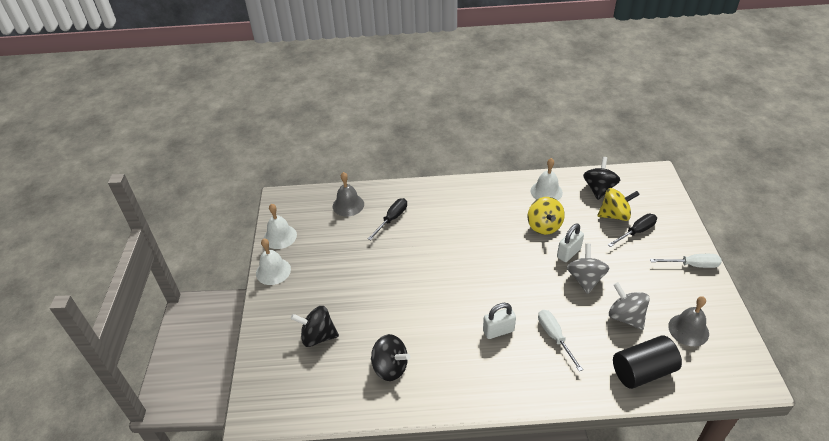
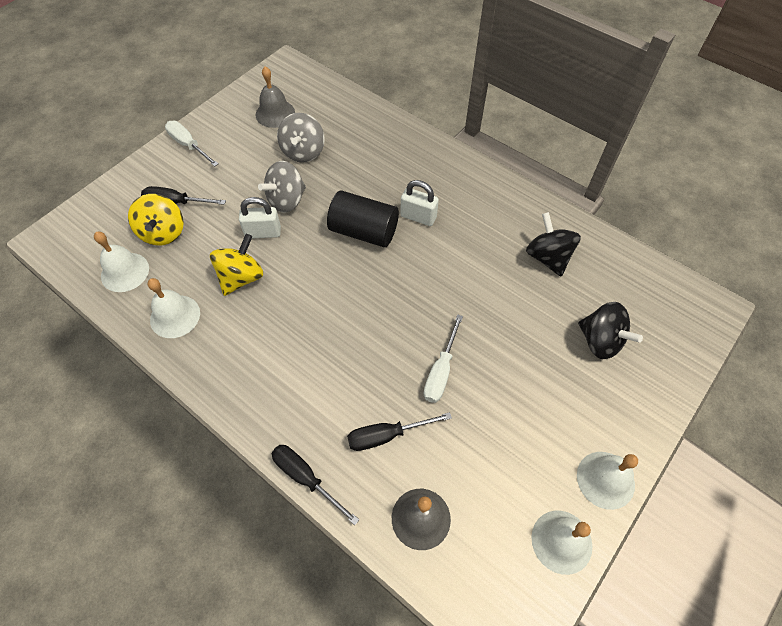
camera: 140 degrees left, 15 degrees up
(409, 185) = (306, 478): none -> black screwdriver
(554, 337) = (379, 179): white screwdriver -> white screwdriver (441, 371)
(599, 189) = (125, 272): black spinning top -> white bell
(614, 215) = (163, 232): yellow spinning top -> yellow spinning top turned 135 degrees counterclockwise
(642, 371) = (349, 116): black cylinder -> black cylinder (363, 231)

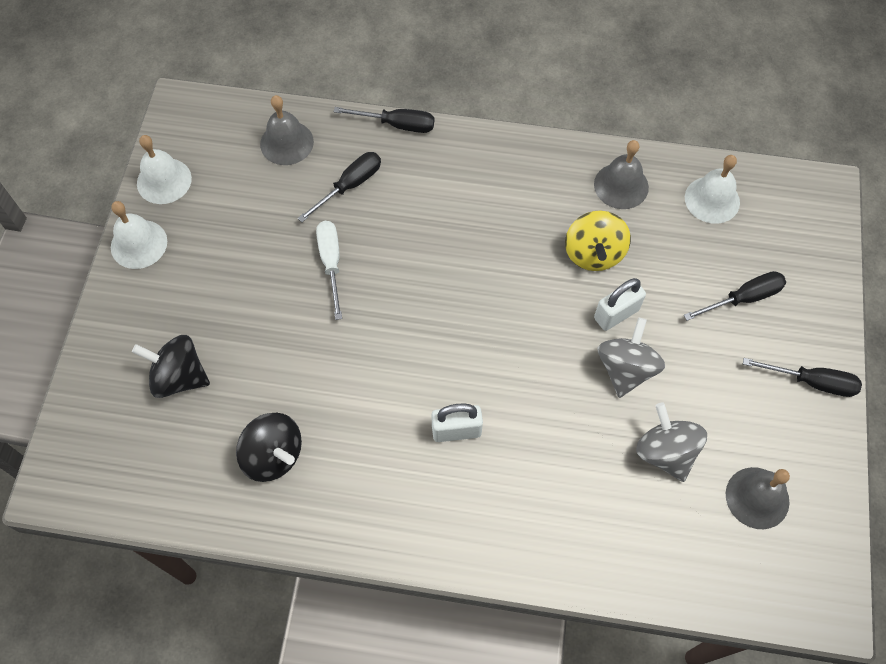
camera: 150 degrees right, 5 degrees up
(163, 232) = (719, 258): yellow spinning top -> none
(175, 316) = (621, 185): white bell -> grey bell
(188, 145) = (811, 382): white screwdriver -> black screwdriver
(363, 231) = (507, 375): black cylinder -> none

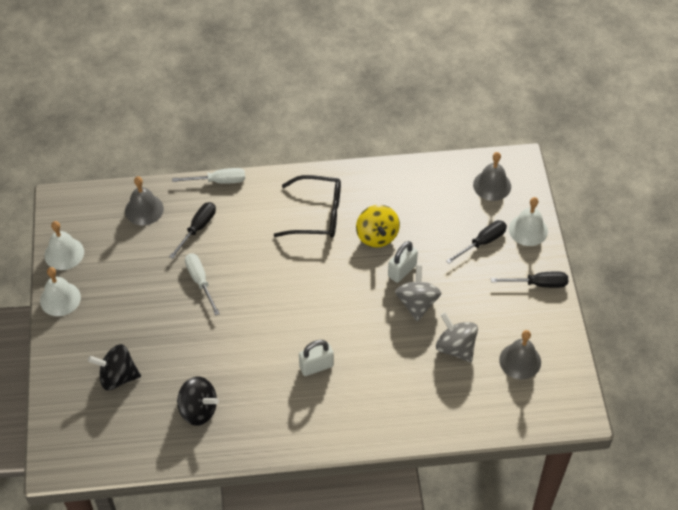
camera: 15 degrees left, 10 degrees down
(397, 124) = (218, 181): black screwdriver -> white screwdriver
(518, 202) = (317, 214): none -> black glasses
(621, 185) = (384, 188): grey bell -> grey bell (492, 185)
(712, 199) = (447, 184): white bell -> white bell (528, 230)

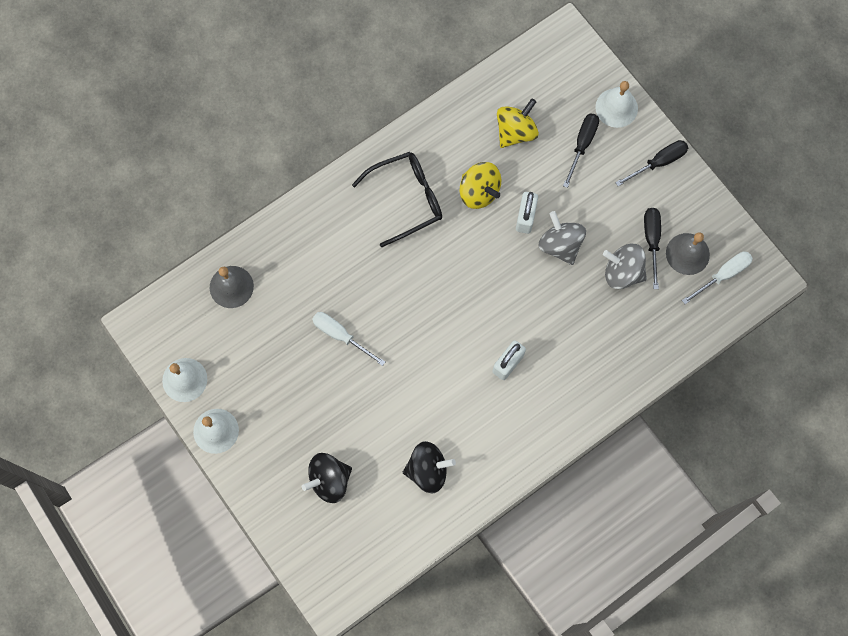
camera: 30 degrees left, 20 degrees up
(197, 228) = (299, 278): black screwdriver -> black screwdriver (651, 241)
(218, 181) = (285, 213): white screwdriver -> white screwdriver (723, 275)
(434, 209) = (515, 132): none -> yellow spinning top
(492, 185) = (554, 75): grey bell -> none

